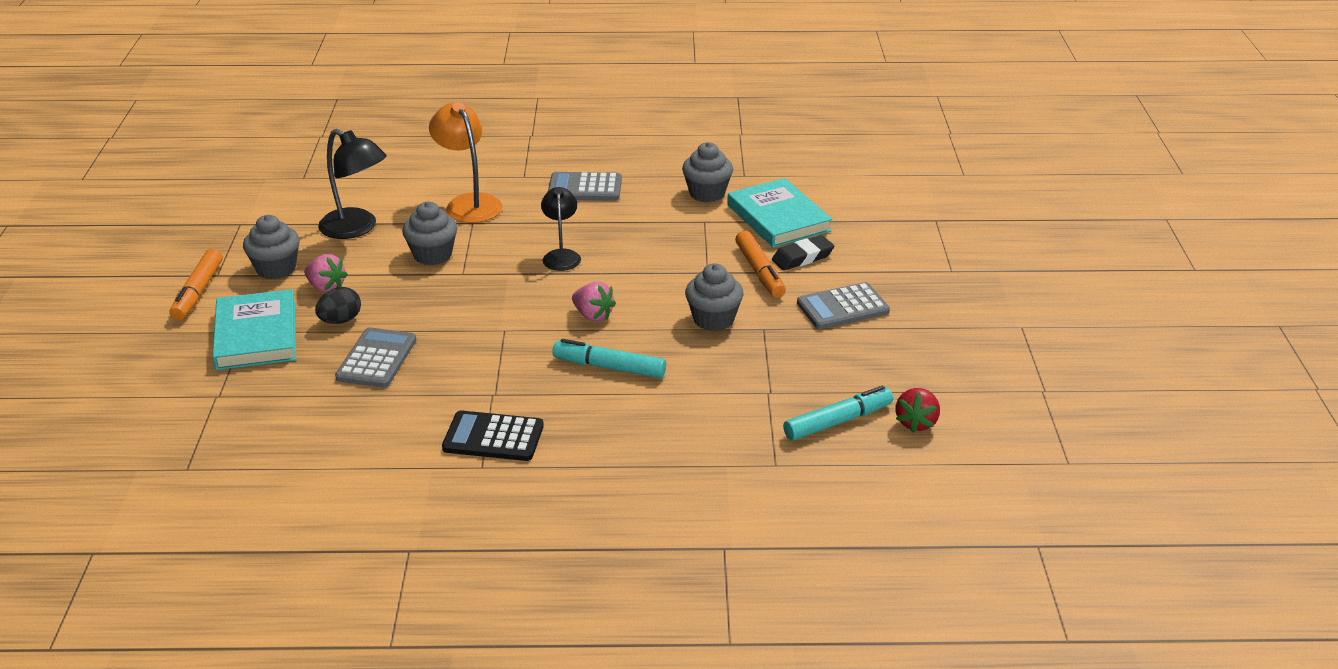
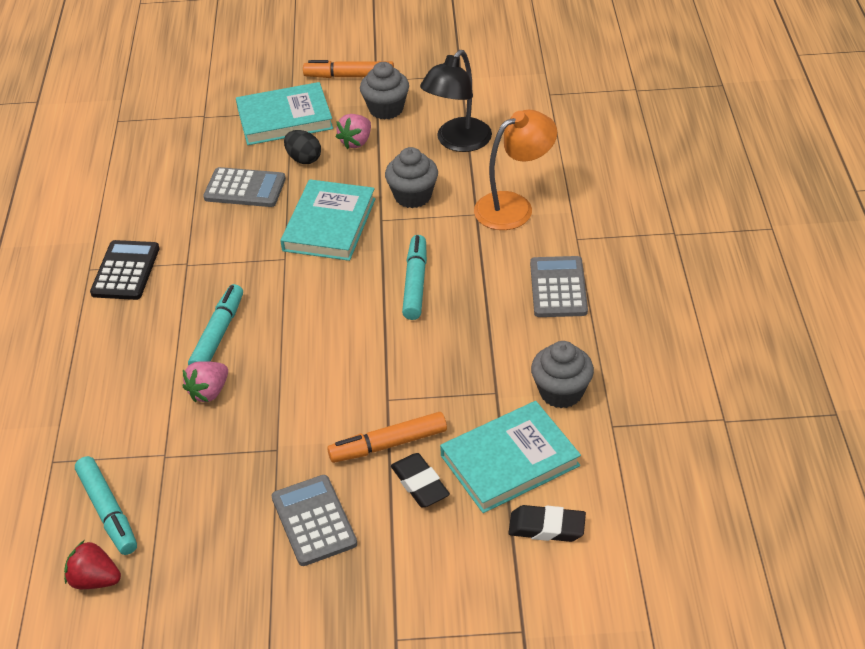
camera: 90 degrees right, 10 degrees up
(459, 303) = (329, 224): none -> turquoise book
(561, 255) = (415, 283): black lamp -> turquoise marker
(593, 315) = (305, 316): pink strawberry -> pink strawberry (209, 392)
(713, 319) = (295, 407): grey cupcake -> none
(843, 206) = (546, 527): none -> black eraser

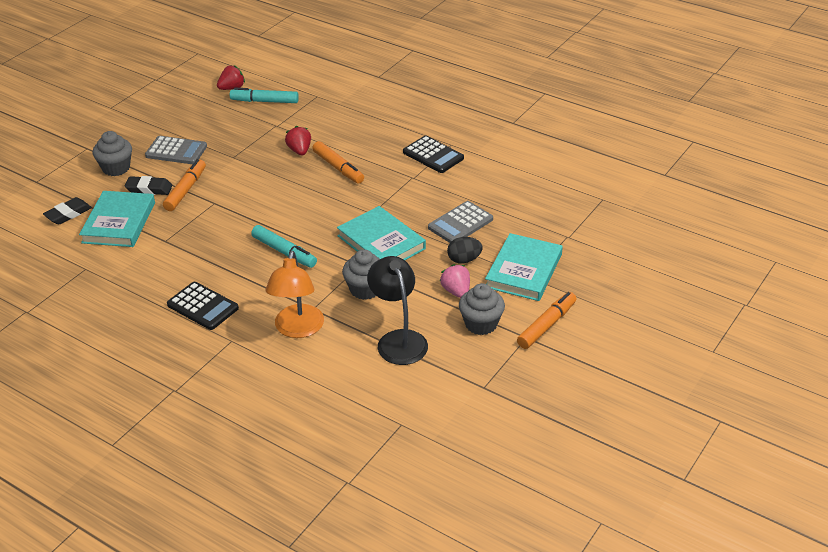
camera: 125 degrees right, 5 degrees down
(209, 392) = (299, 151): pink strawberry -> red strawberry
(218, 334) = (338, 168): turquoise marker -> orange marker
(558, 288) = (202, 306): grey calculator -> black calculator
(561, 392) = (131, 263): grey cupcake -> grey cupcake (116, 168)

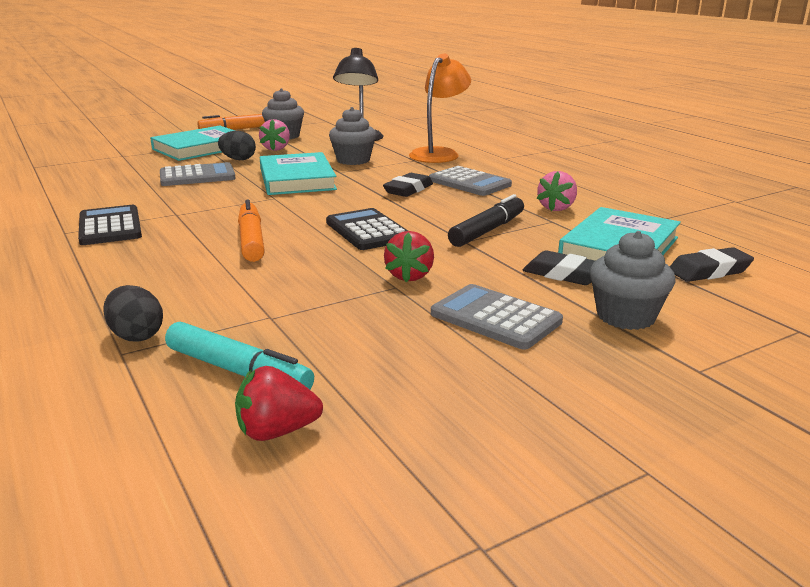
camera: 155 degrees left, 15 degrees down
(164, 258) = (556, 208): none -> pink strawberry
(186, 190) = (501, 261): orange marker -> none
(202, 306) = (524, 175): black calculator -> black calculator (368, 231)
(204, 217) = (487, 230): none -> black marker
(243, 278) = (469, 183): none -> grey calculator
(284, 252) = (408, 190): turquoise marker -> black eraser
(299, 151) = (278, 270): red strawberry -> red strawberry (409, 276)
(321, 103) = (136, 335): none -> black egg

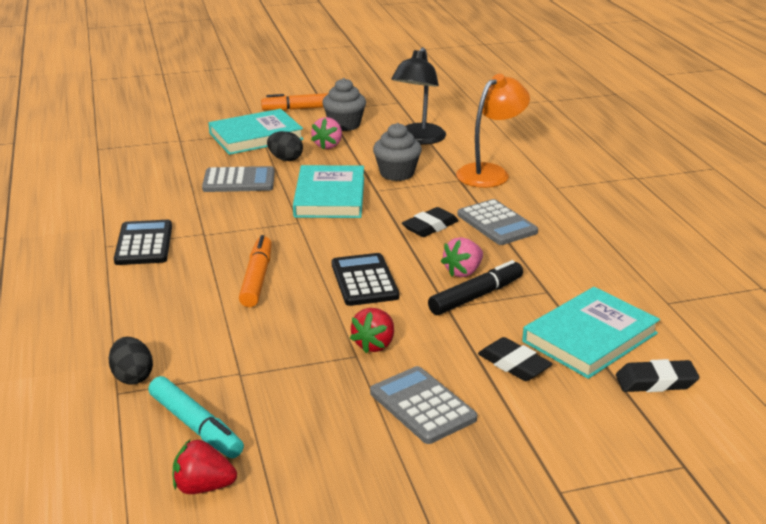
camera: 15 degrees right, 5 degrees up
(556, 208) = (563, 273): pink strawberry -> pink strawberry (463, 272)
(625, 316) = (537, 423): grey cupcake -> none

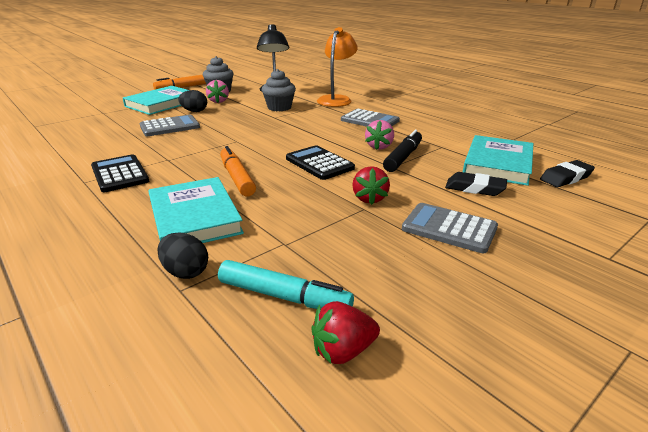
camera: 25 degrees left, 0 degrees up
(329, 197) = (246, 125): turquoise book -> turquoise book (194, 217)
(430, 227) = (330, 129): black eraser -> none

